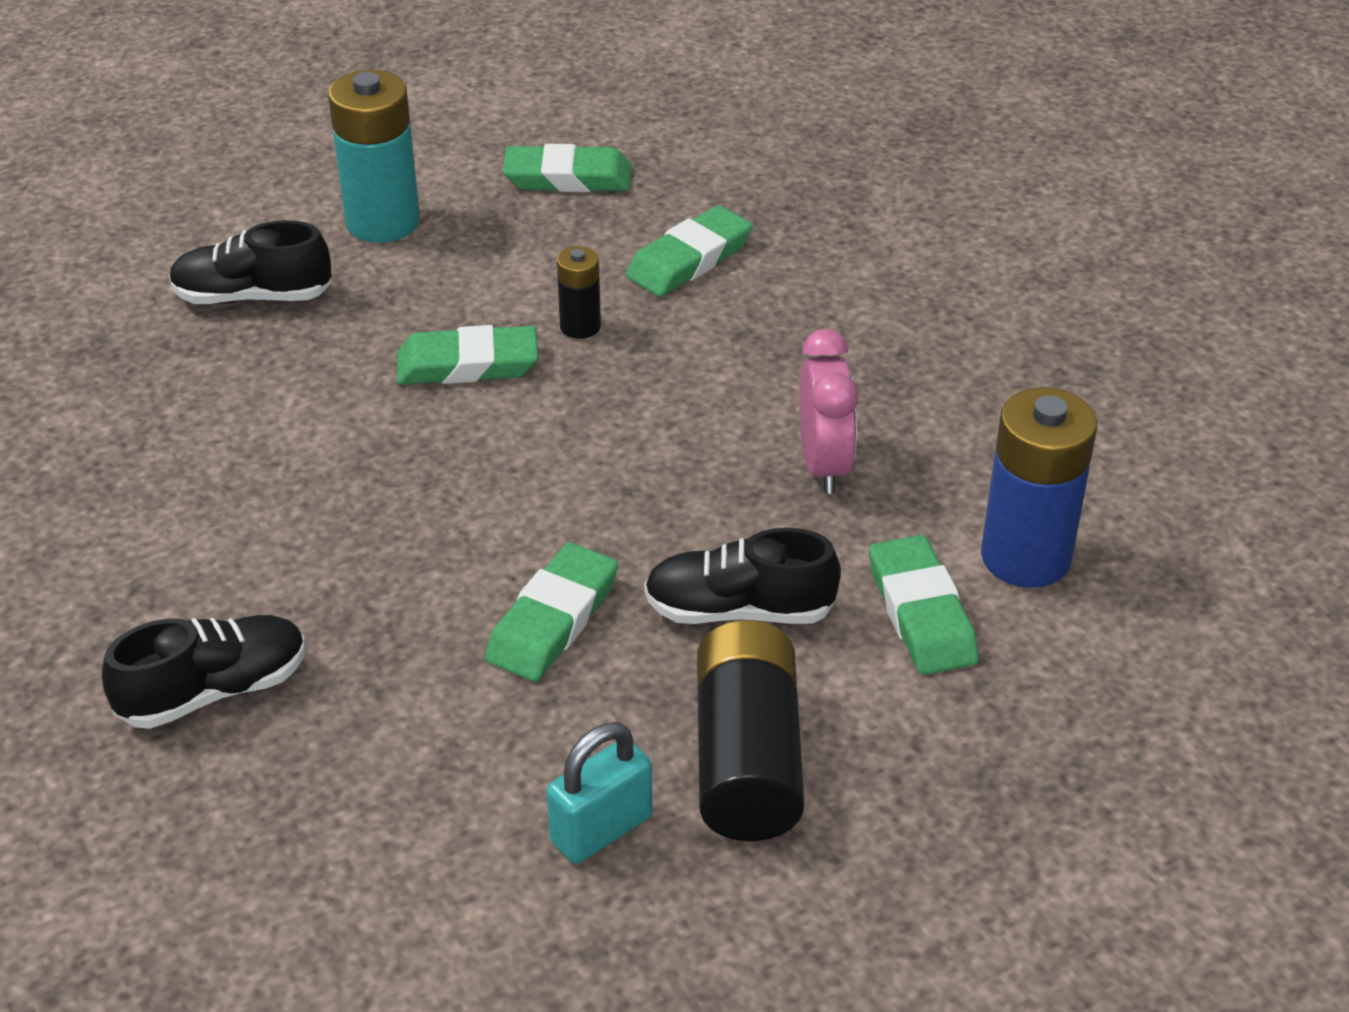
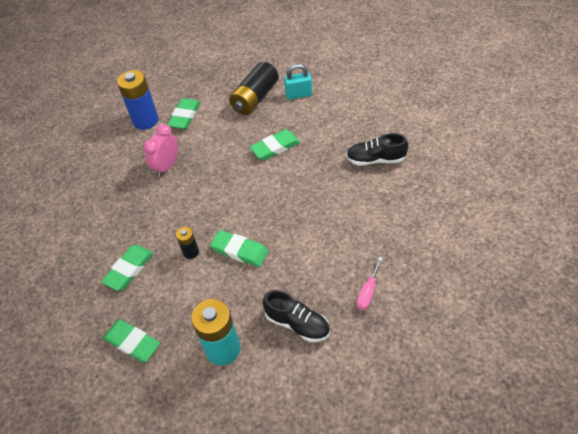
camera: 145 degrees left, 10 degrees up
(118, 391) = (368, 291): none -> pink screwdriver
(689, 259) = (129, 269): green eraser -> green eraser turned 45 degrees counterclockwise
(739, 610) = (227, 132): black shoe -> none

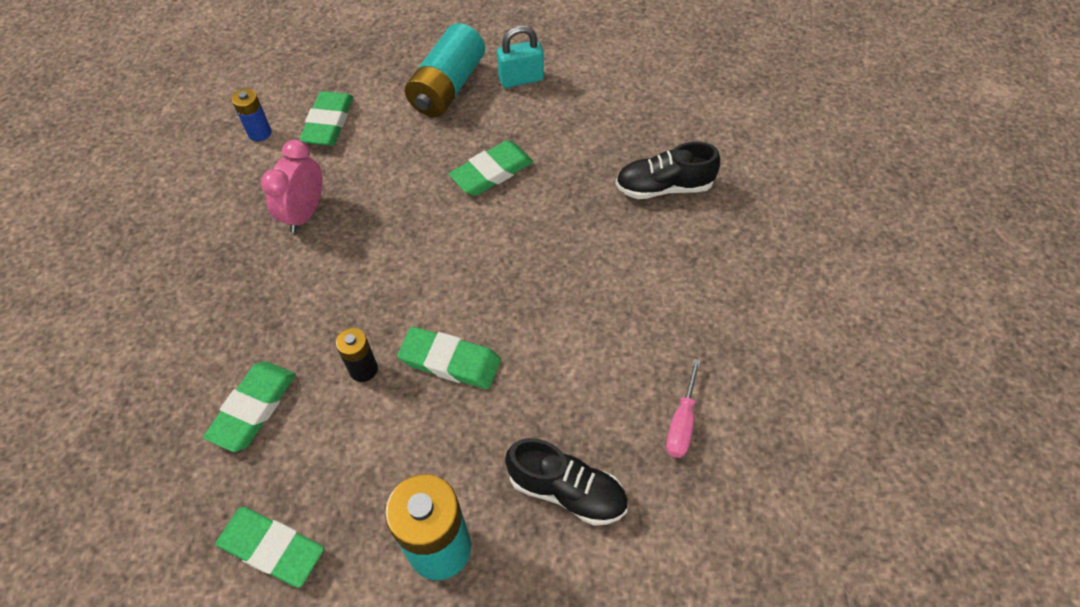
camera: 10 degrees left, 5 degrees up
(146, 121) = (259, 133): blue battery -> blue battery, size x0.52
(255, 98) = (448, 87): black battery -> turquoise battery

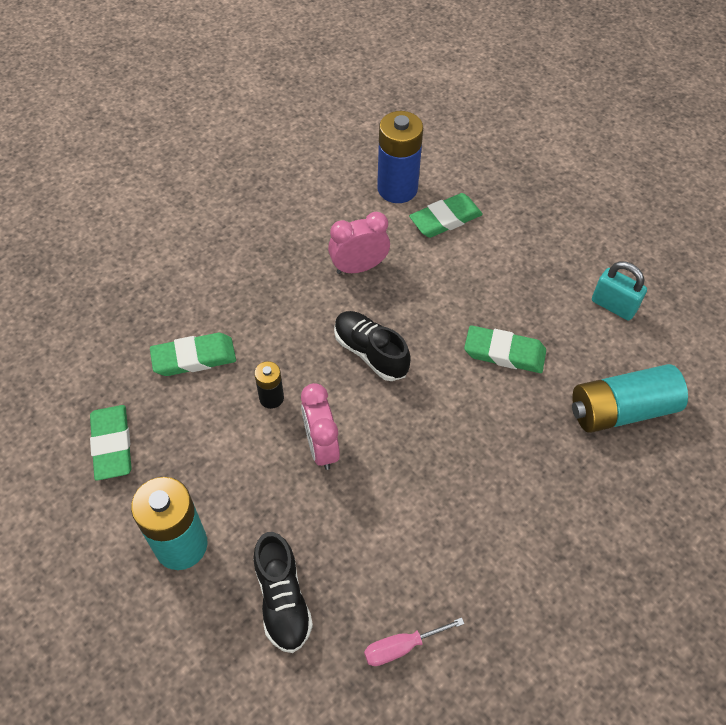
camera: 50 degrees right, 0 degrees up
(259, 133) = (397, 189): blue battery -> blue battery, size x1.93
(448, 87) = (553, 264): turquoise battery -> turquoise battery (621, 410)
(450, 361) = (321, 447): green eraser -> pink clock
(664, 187) = (611, 485): black shoe -> black shoe (370, 353)

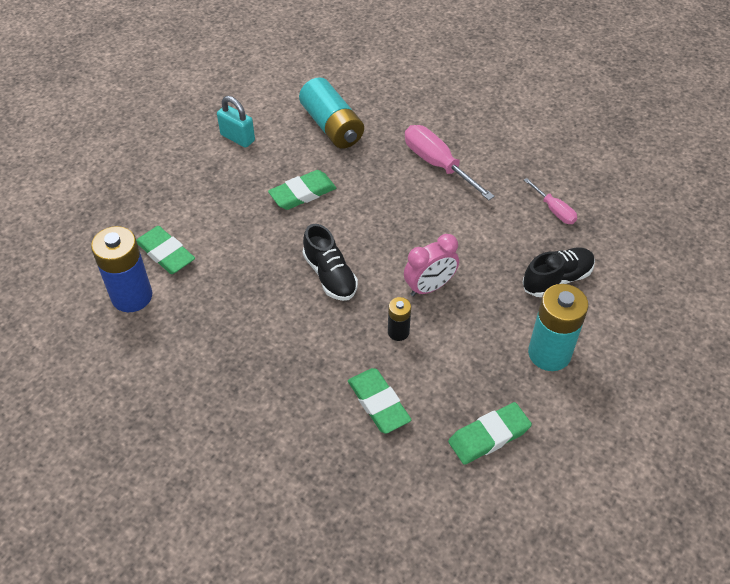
camera: 105 degrees left, 5 degrees down
(359, 267) = (239, 304): pink clock -> none
(370, 353) = (330, 275): black shoe -> black shoe turned 60 degrees counterclockwise
(504, 353) = (302, 193): green eraser -> green eraser turned 60 degrees clockwise
(525, 519) = (437, 164): none -> pink screwdriver
(613, 305) = (237, 138): turquoise padlock -> turquoise padlock turned 75 degrees counterclockwise

